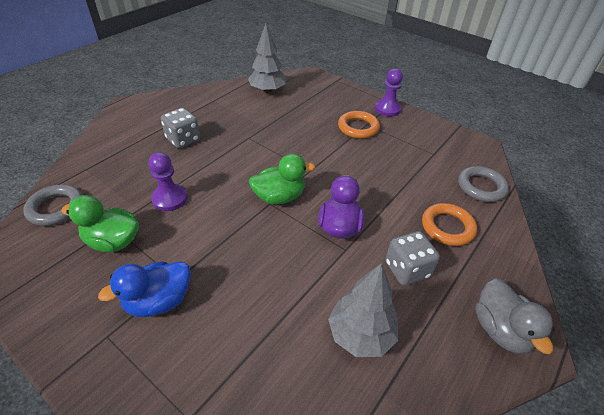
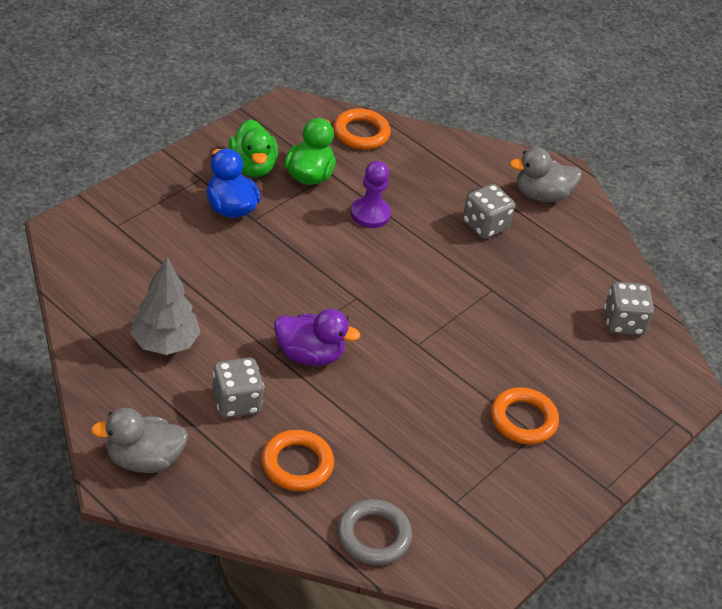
camera: 90 degrees right, 0 degrees up
(56, 208) = (361, 133): grey ring -> orange ring
(151, 115) = (541, 195): none -> grey duck
(267, 91) = (623, 322): grey tree -> grey dice
(279, 197) = (366, 307): green duck -> green duck (252, 167)
(387, 109) = (583, 474): purple pawn -> none

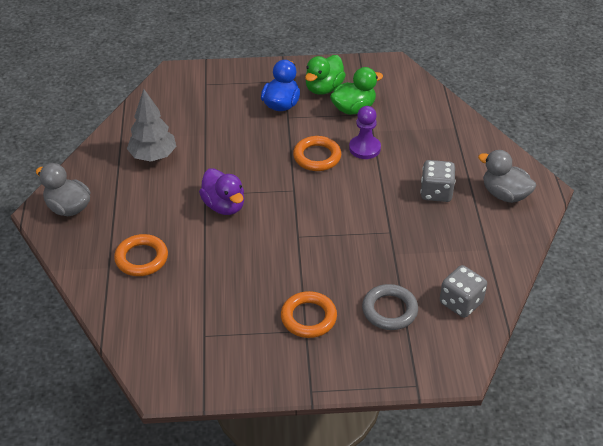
camera: 50 degrees right, 0 degrees up
(236, 402) = (151, 207): grey dice -> none
(361, 133) = (420, 100): orange ring -> orange ring (317, 157)
(373, 536) = (133, 322): grey ring -> grey ring (389, 310)

